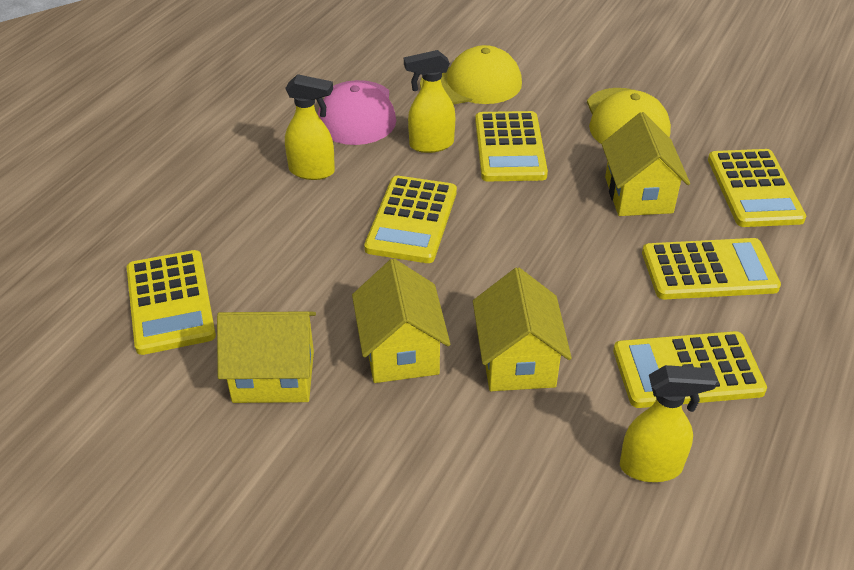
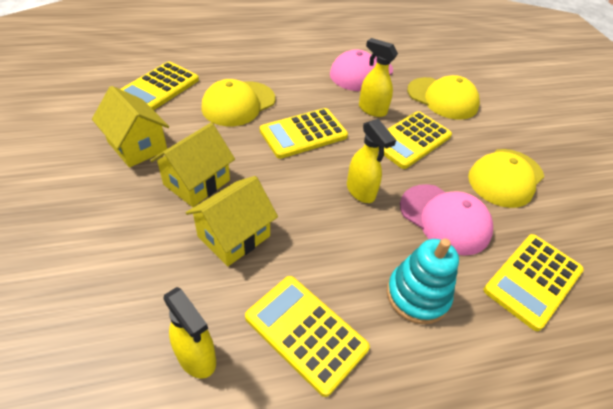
camera: 45 degrees right, 5 degrees up
(294, 245) = (238, 104): none -> yellow cap
(312, 171) = (299, 81): yellow spray bottle -> yellow spray bottle (361, 191)
(638, 195) = (445, 219): yellow house -> pink cap
(709, 270) = (417, 295): yellow calculator -> turquoise stacking toy

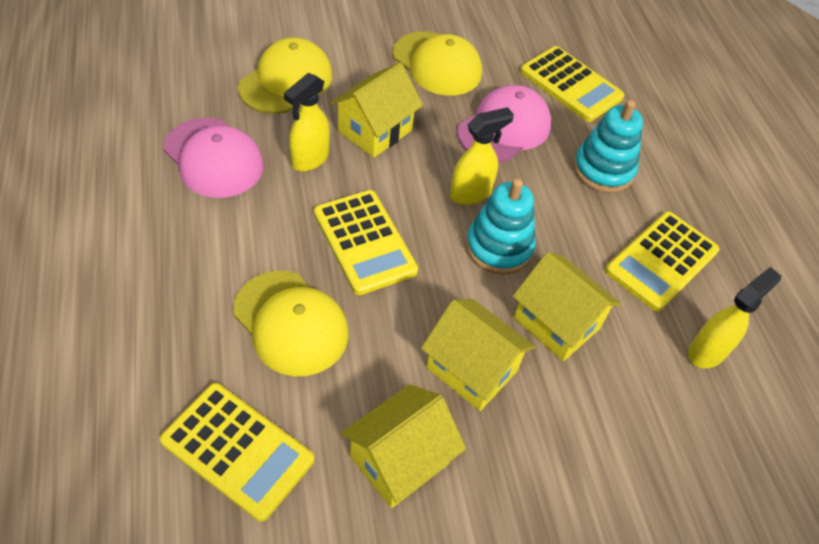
camera: 90 degrees left, 5 degrees up
(307, 205) = (499, 247): none -> turquoise stacking toy
(410, 140) = (375, 131): yellow calculator -> yellow house

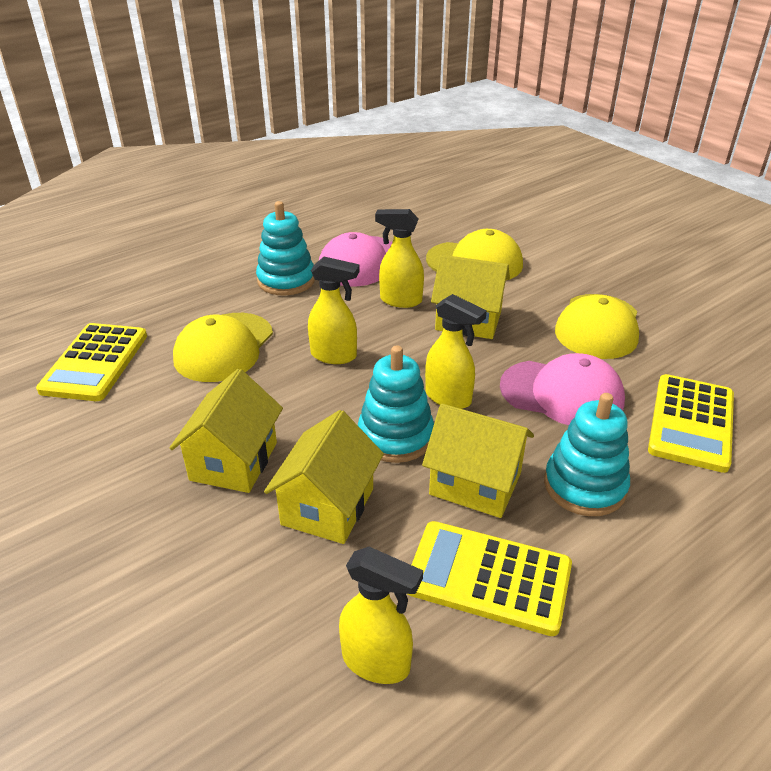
camera: 70 degrees right, 15 degrees down
(202, 228) = (286, 280): none -> turquoise stacking toy
(364, 242) = (334, 356): yellow calculator -> yellow spray bottle
(399, 460) = (116, 446): yellow house -> yellow house (475, 484)

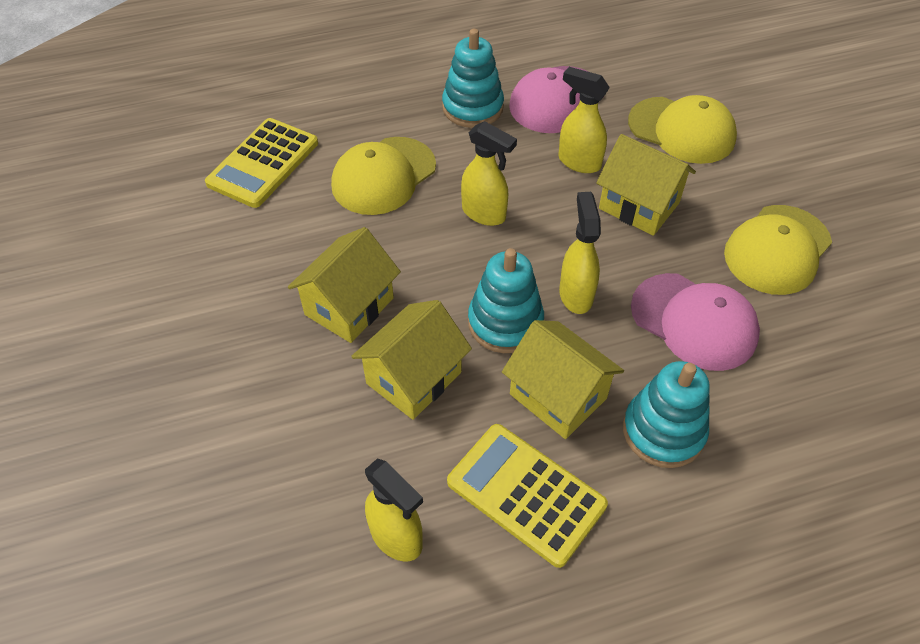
camera: 20 degrees right, 15 degrees up
(449, 398) = (575, 294): yellow spray bottle -> yellow spray bottle turned 150 degrees counterclockwise
(691, 423) = (814, 395): yellow calculator -> none

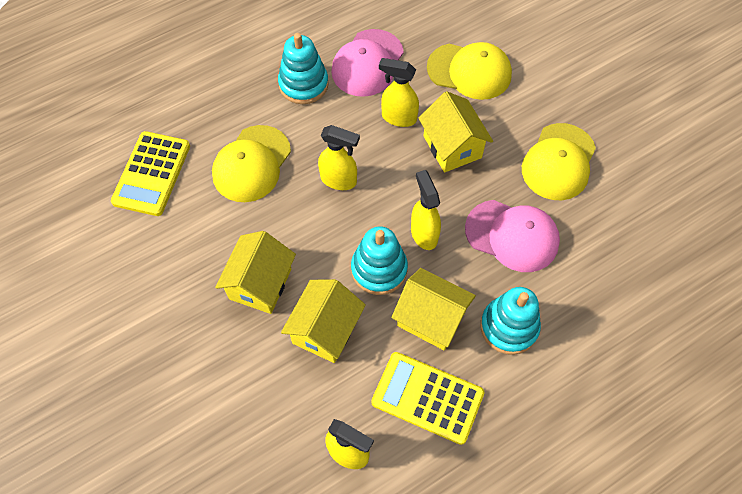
camera: 15 degrees left, 10 degrees up
(639, 206) = (452, 147): yellow house -> yellow house turned 45 degrees clockwise

